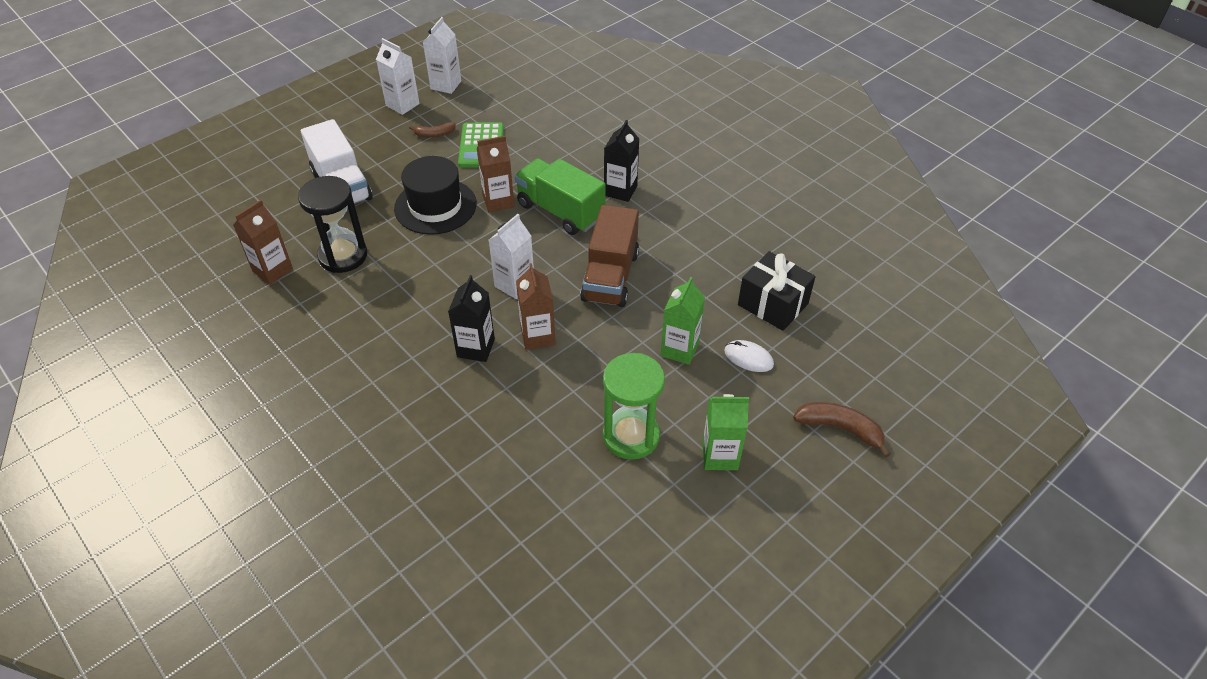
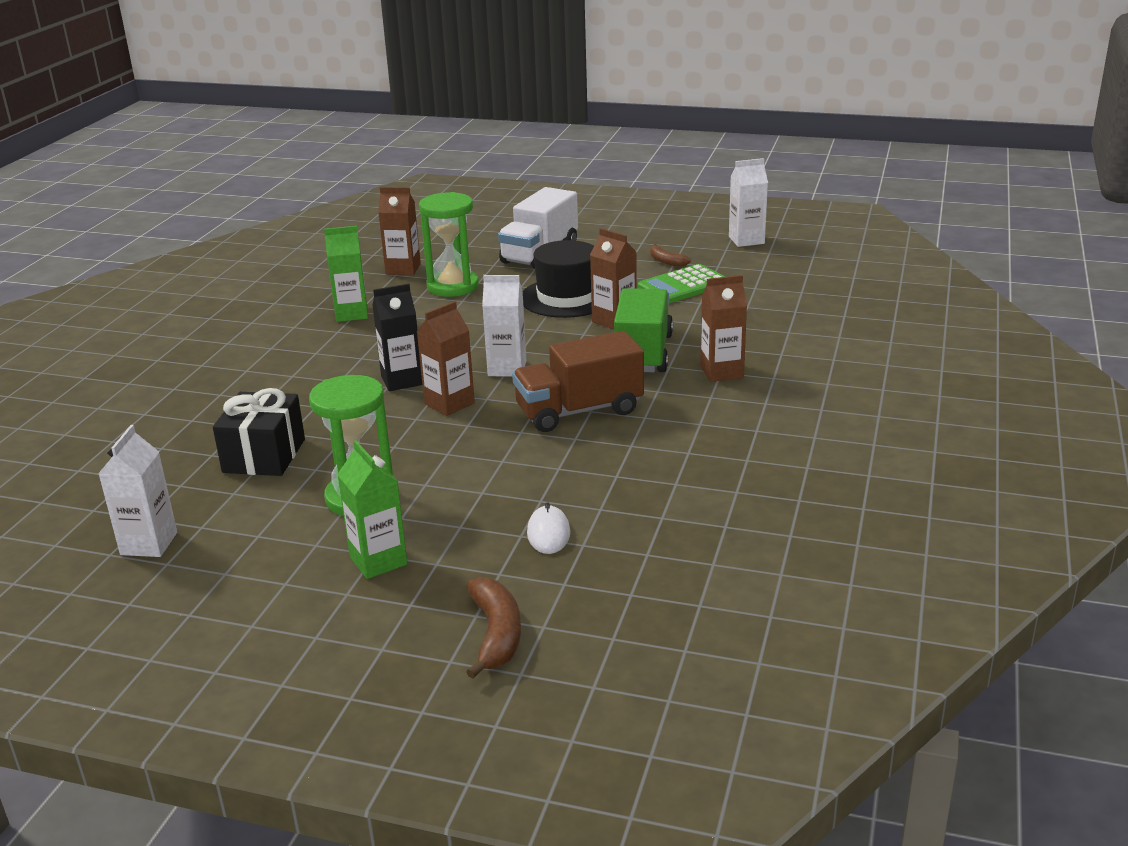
camera: 60 degrees right, 20 degrees down
(343, 256) = (453, 286): black hourglass -> green hourglass
(402, 105) = (686, 235): white carton -> white carton (149, 543)
(620, 190) = (721, 372): black carton -> brown carton
(679, 349) = (514, 485): green carton -> green carton (351, 314)
(772, 304) = (657, 522): black gift -> black gift (264, 456)

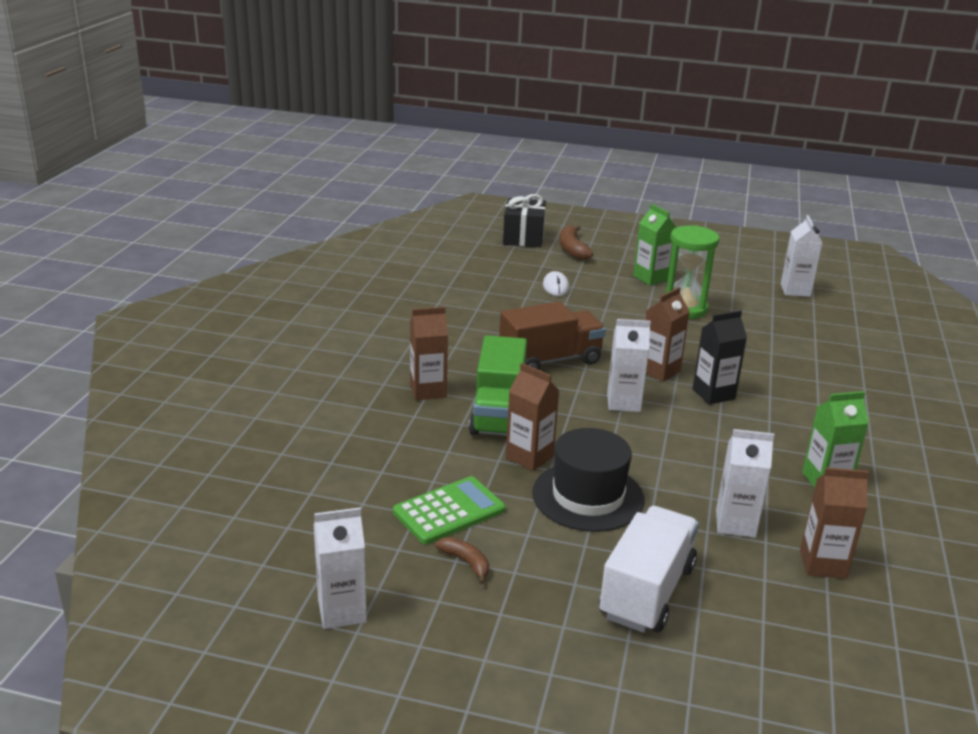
camera: 175 degrees right, 0 degrees up
(264, 456) = (775, 337): black gift -> black gift (523, 237)
(453, 286) = (735, 523): green hourglass -> white carton

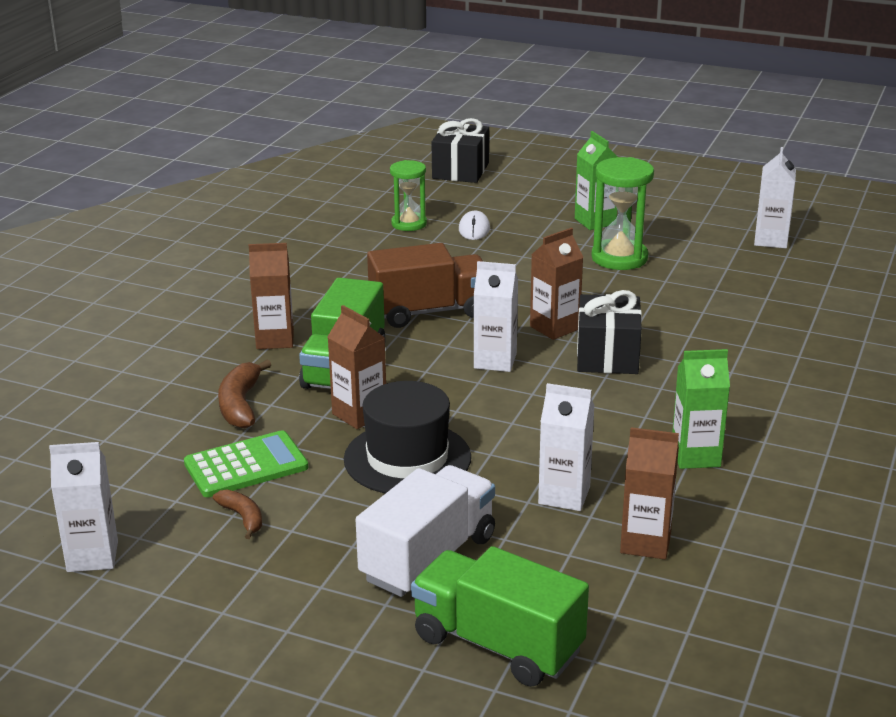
camera: 10 degrees right, 0 degrees up
(500, 283) = (409, 224): none -> green hourglass
(572, 249) = (514, 186): brown banana -> brown banana (240, 405)
(713, 394) = (607, 356): black carton -> black gift
(743, 672) = (497, 644): none -> green truck

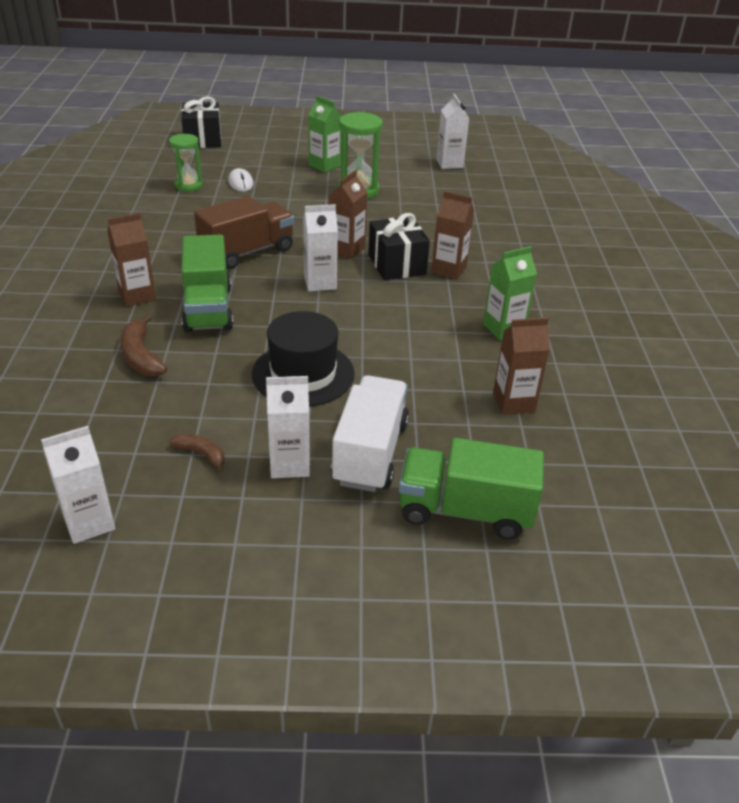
camera: 25 degrees left, 10 degrees up
(246, 465) = (177, 408): green calculator -> none
(359, 414) = (244, 345): brown carton -> brown carton (448, 269)
(564, 495) = (435, 378): white carton -> white carton (289, 464)

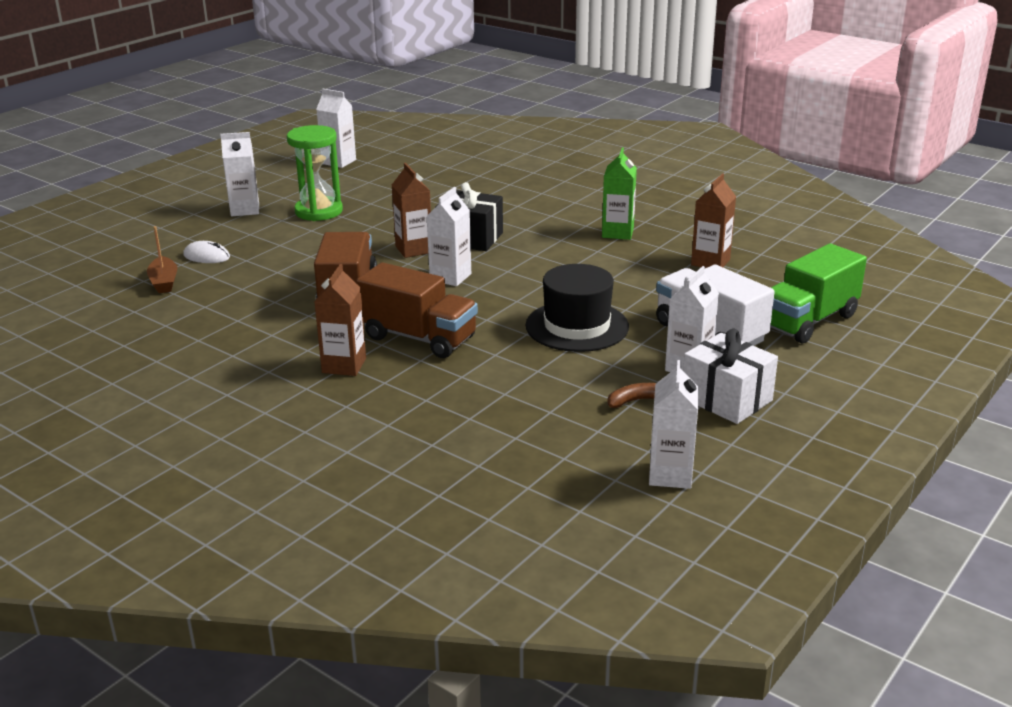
camera: 50 degrees left, 10 degrees down
(141, 356) = (454, 390): brown banana -> none
(188, 185) = (164, 282): green hourglass -> brown boat
(203, 139) = (73, 247): black gift -> none
(208, 308) = (419, 338): green truck -> brown truck
(251, 509) = (726, 399): none -> white gift
(324, 166) = (245, 210): green carton -> white carton
(448, 269) = (508, 222): brown carton -> none

